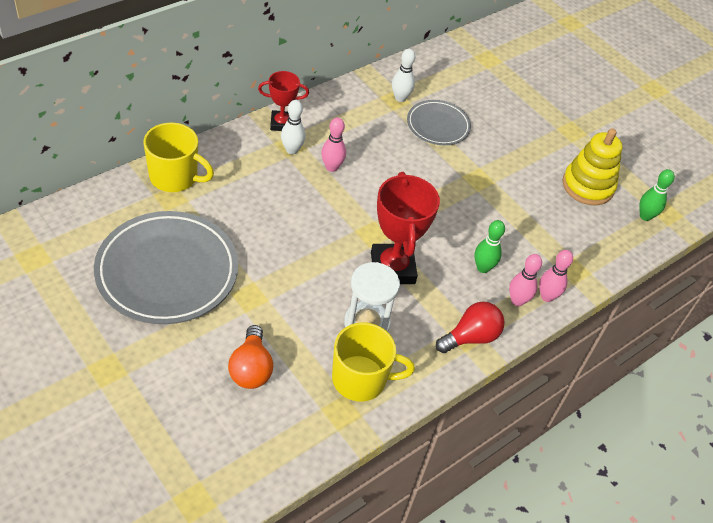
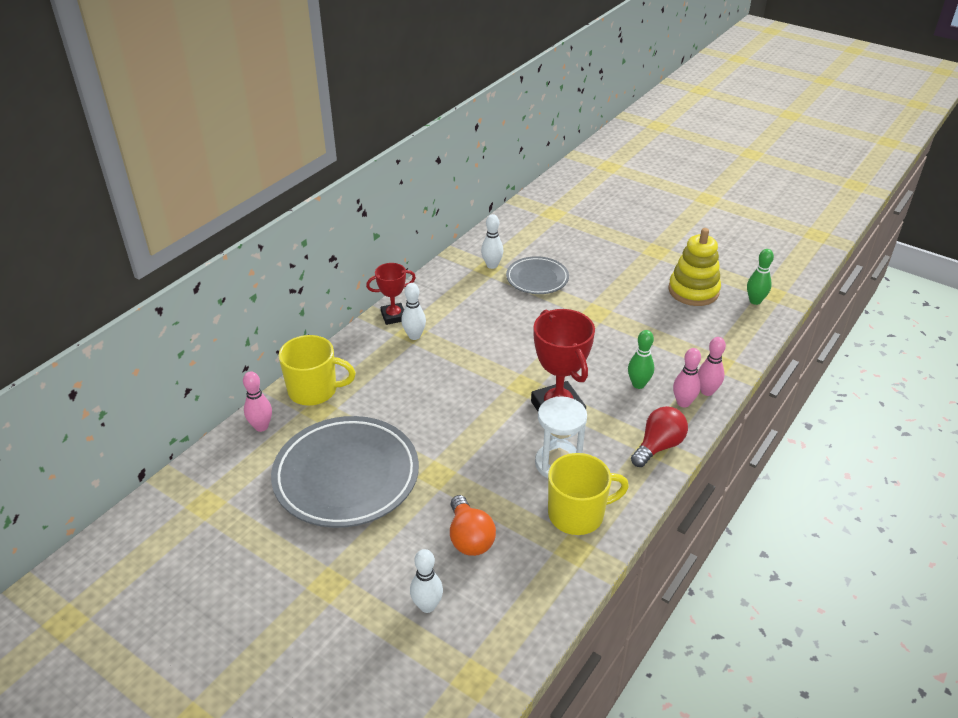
camera: 10 degrees left, 10 degrees down
(184, 420) = (427, 606): none -> white bowling pin
(331, 167) = (458, 340): pink bowling pin -> pink bowling pin (261, 426)

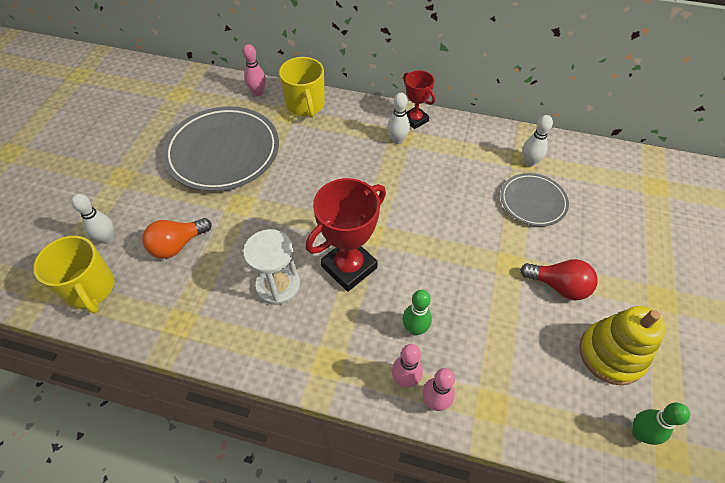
camera: 70 degrees right, 15 degrees up
(577, 514) = (220, 316): yellow mug -> yellow mug (90, 288)
(658, 446) = (329, 367): red light bulb -> red light bulb (558, 286)

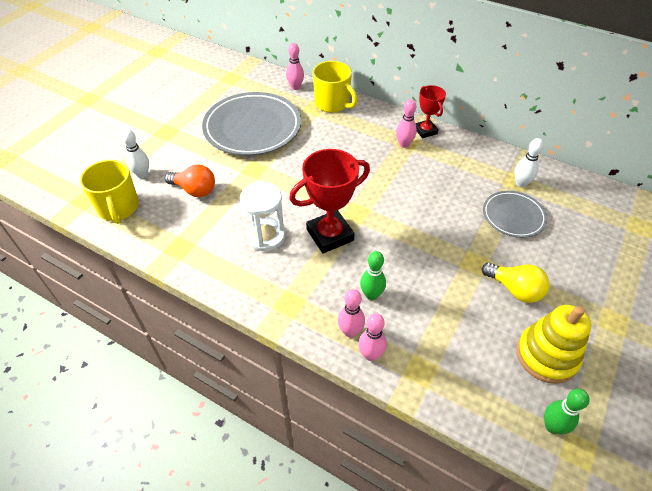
camera: 15 degrees right, 5 degrees down
(177, 245) = (195, 190): orange light bulb -> orange light bulb turned 135 degrees counterclockwise
(305, 105) = (332, 103): yellow mug -> yellow mug turned 45 degrees counterclockwise
(397, 140) = (404, 144): white bowling pin -> pink bowling pin
(558, 286) = (515, 289): red light bulb -> yellow light bulb

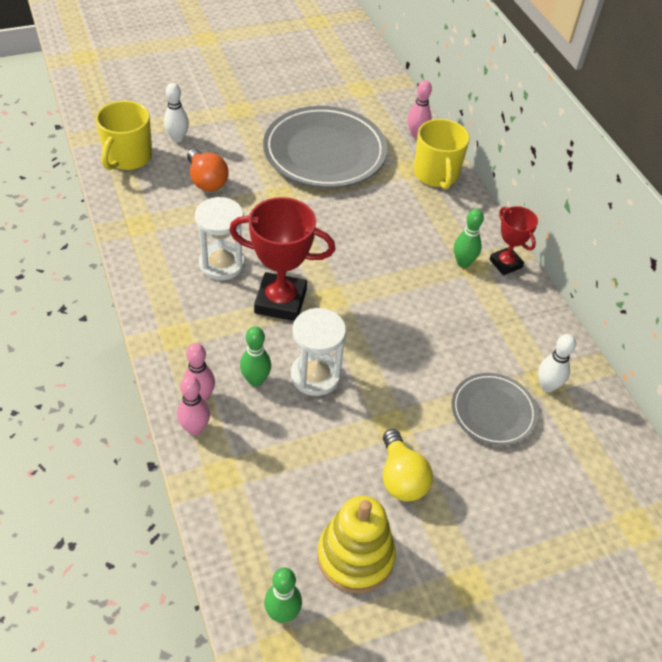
camera: 35 degrees right, 0 degrees up
(402, 265) = (315, 375): none -> white hourglass
(404, 144) = (463, 263): pink bowling pin -> green bowling pin
(425, 131) = (505, 263): red trophy -> red trophy turned 45 degrees counterclockwise

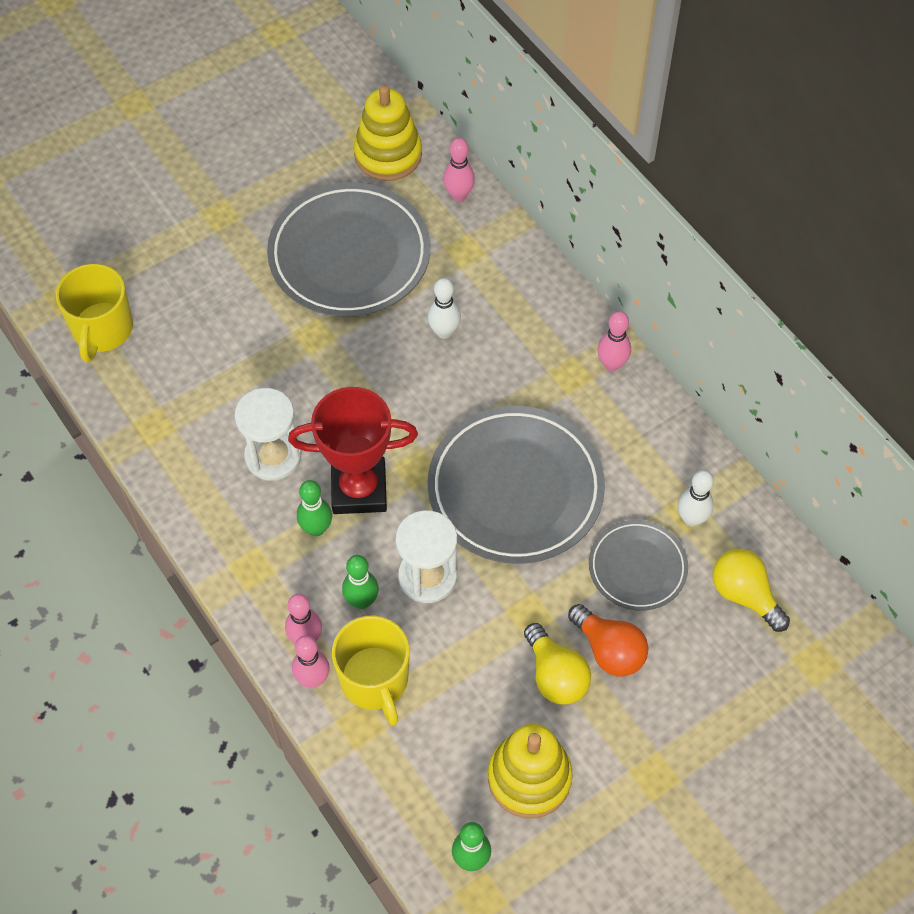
camera: 10 degrees left, 10 degrees up
(177, 138) = (155, 283): white bowling pin -> white bowling pin (444, 332)
(206, 181) = (214, 339): orange light bulb -> orange light bulb (609, 650)
(372, 101) = (388, 155): none -> yellow stacking toy
(406, 330) = (515, 489): none -> grey plate
(436, 174) = (498, 252): yellow mug -> yellow mug (375, 680)
(463, 263) = (561, 377): green bowling pin -> green bowling pin (316, 528)
(505, 263) = (612, 364): red trophy -> pink bowling pin
(581, 455) = (744, 594): none -> yellow light bulb

